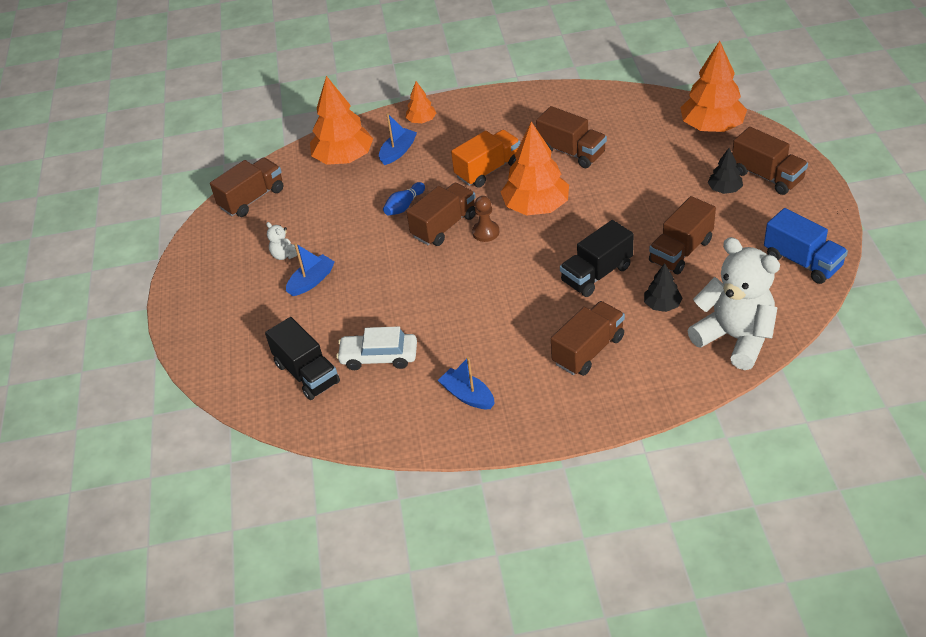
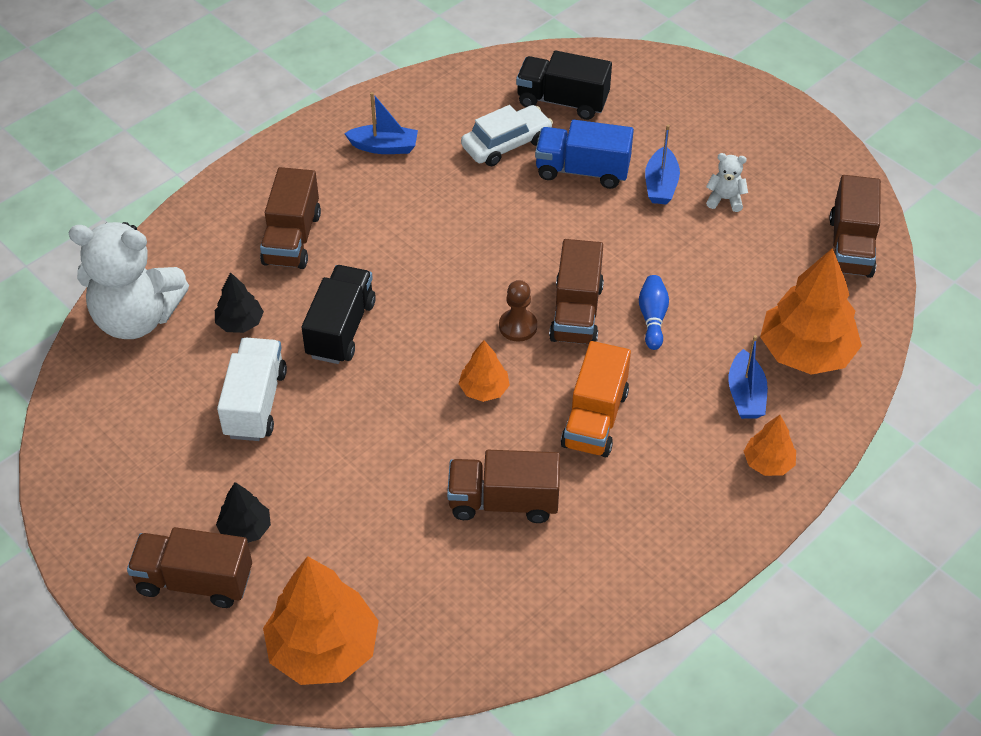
camera: 140 degrees right, 5 degrees up
(536, 207) = (484, 389): orange tree -> orange tree, size x0.50
(681, 251) = (255, 403): brown truck -> white truck
(802, 261) = (93, 453): blue truck -> blue truck (582, 170)

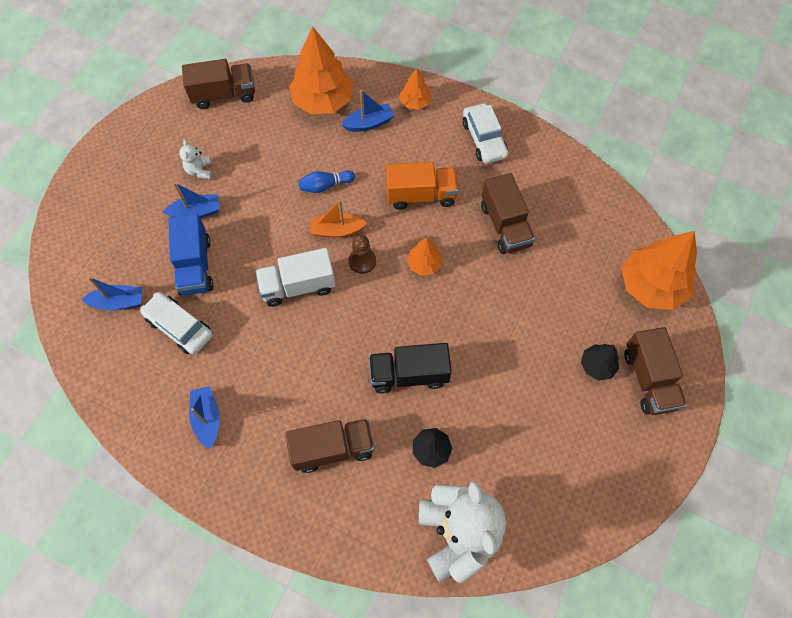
camera: 110 degrees left, 15 degrees up
(255, 403) = (498, 404): white truck -> white truck (298, 286)
(562, 101) = (119, 302): black truck -> blue boat
(576, 312) = (337, 230): brown truck -> orange boat
(666, 529) = (484, 139): none -> white car

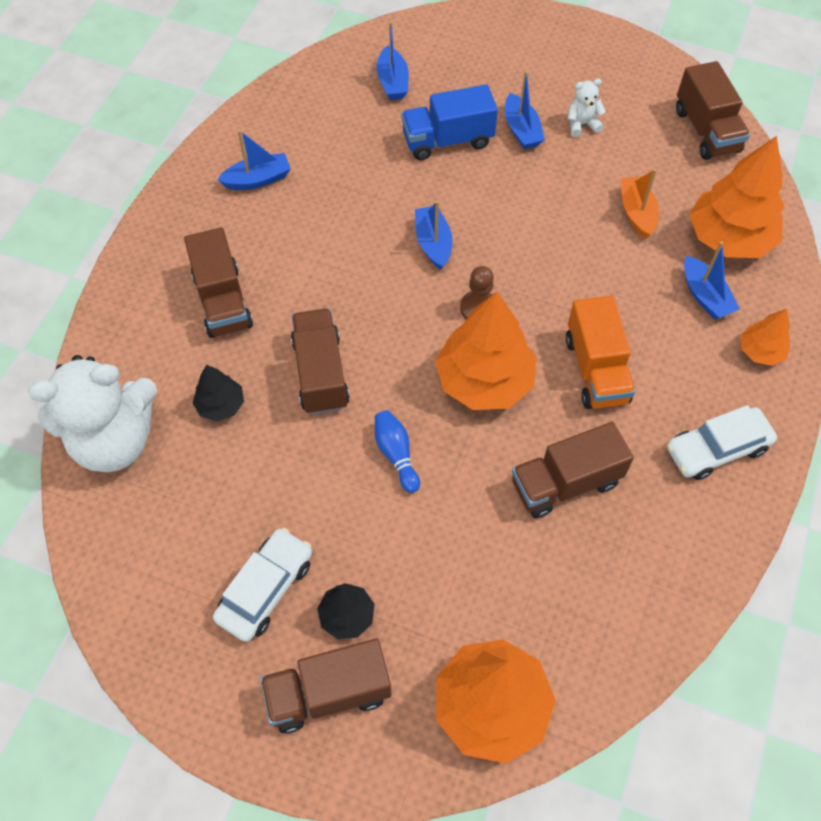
camera: 85 degrees right, 5 degrees down
(179, 327) = (367, 138): white car -> white car (266, 589)
(298, 286) = (433, 243): white truck -> blue boat
(325, 186) = (588, 255): blue bowling pin -> blue bowling pin (396, 454)
(337, 230) = (521, 275): orange boat -> orange boat (636, 213)
(409, 374) = (321, 373): black truck -> brown truck
(424, 264) = (484, 381): orange tree -> orange tree, size x1.98

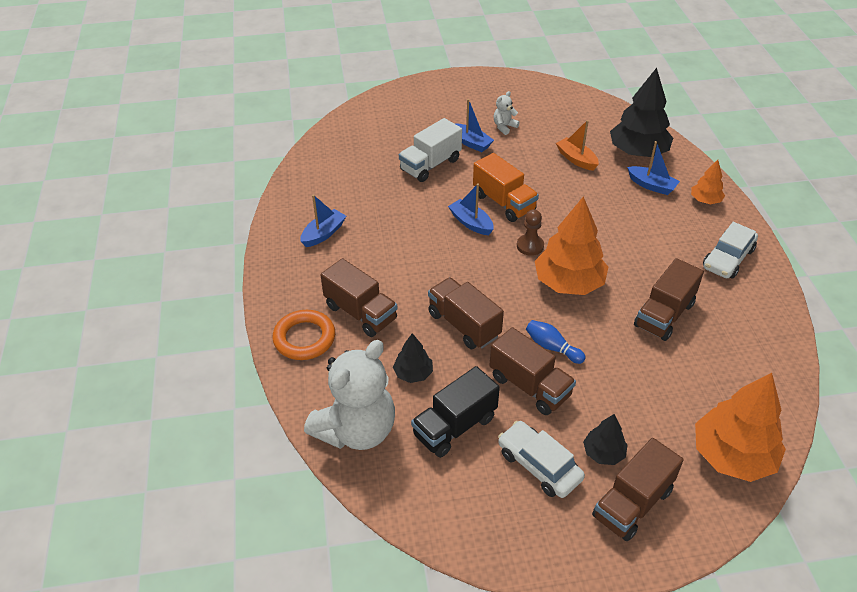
camera: 30 degrees left, 15 degrees down
(143, 303) = (304, 338): none -> orange ring
(215, 492) = (455, 426): none -> black truck
(266, 589) = (539, 465): white car -> white car turned 45 degrees counterclockwise
(392, 82) = (367, 147): blue boat -> none
(447, 140) = (430, 165): blue truck -> white truck
(596, 369) = (627, 248): orange truck -> orange truck (504, 202)
(706, 131) = (577, 104): brown truck -> brown truck (529, 386)
(729, 238) = (638, 152): orange tree -> black tree

